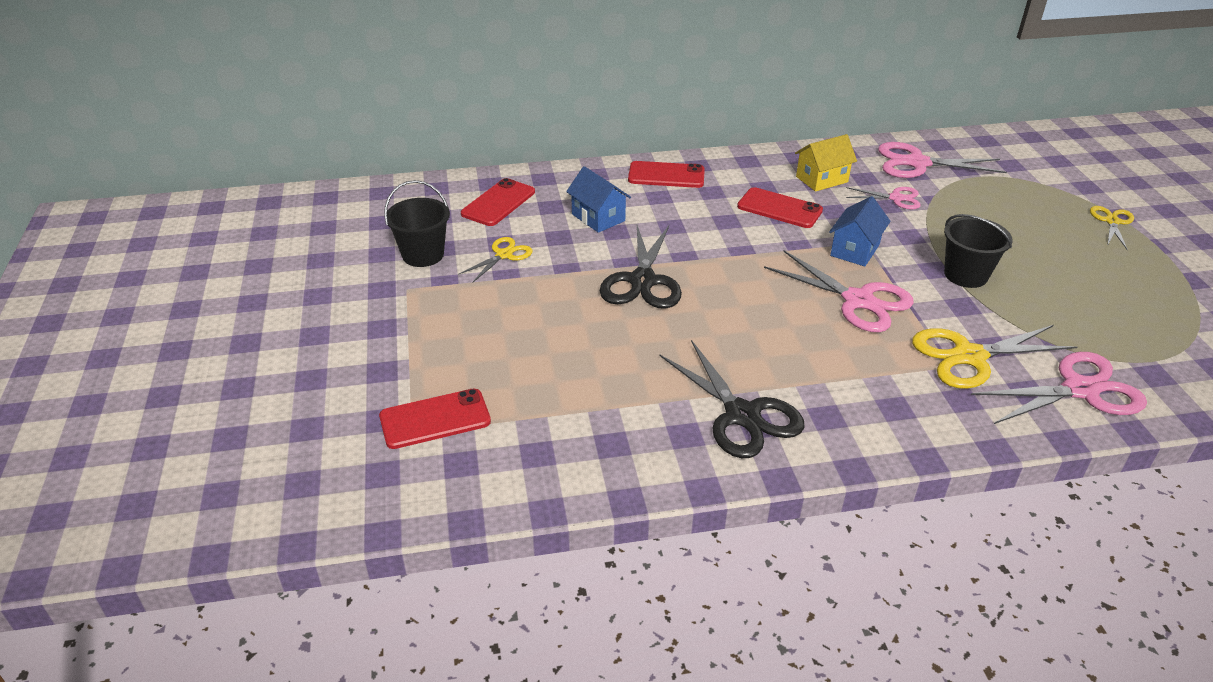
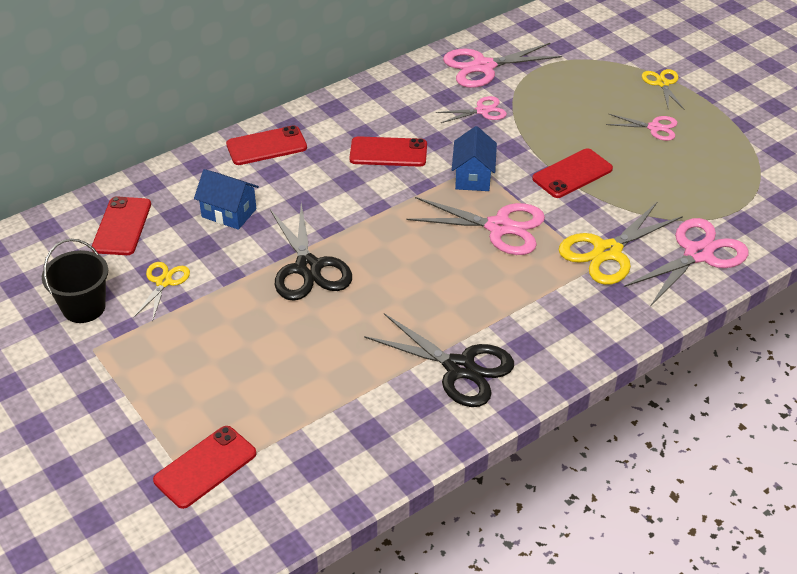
camera: 25 degrees left, 5 degrees up
(821, 179) = (409, 109): yellow house -> none
(965, 275) = (572, 174): black bucket -> red phone
(1083, 258) = (654, 128): none -> pink scissors

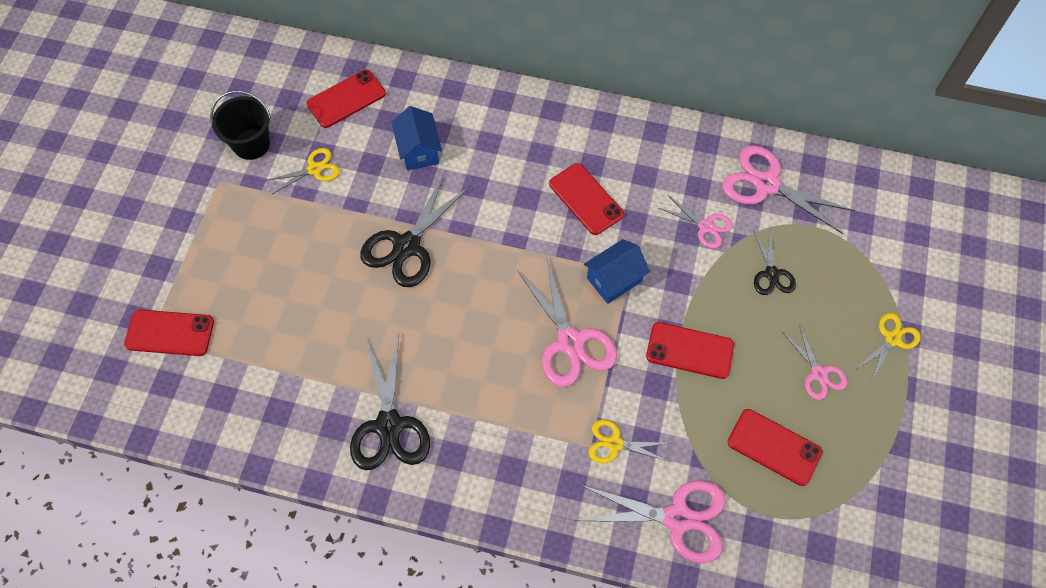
camera: 50 degrees right, 20 degrees up
(266, 146) = (514, 114): red phone -> red phone (774, 447)
(555, 104) = (771, 274): none -> black scissors
(607, 252) = (614, 443): yellow scissors -> yellow scissors, size x0.57

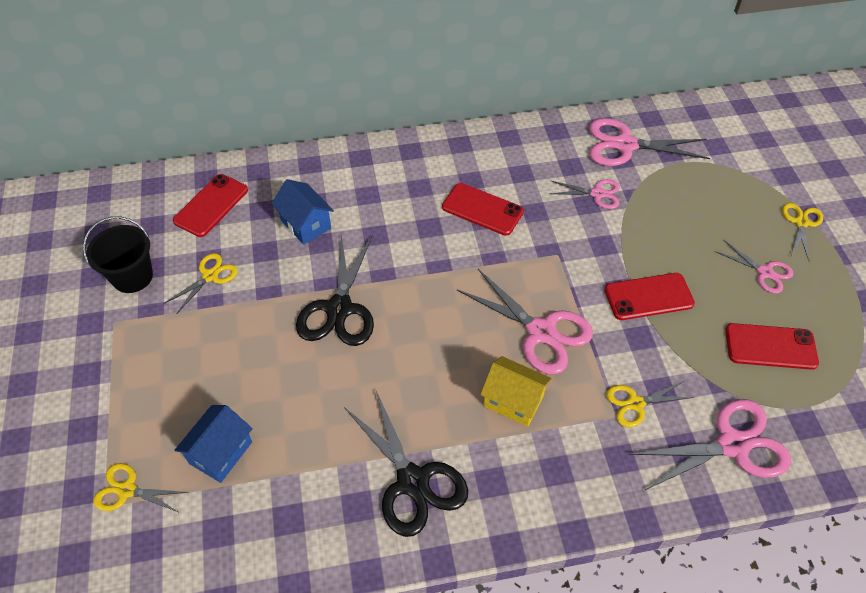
camera: 25 degrees left, 10 degrees down
(170, 333) = (127, 490): red phone -> yellow scissors
(509, 394) = (513, 401): none -> yellow house
(614, 280) = (547, 265): blue house -> blue house (221, 452)
(771, 274) = (674, 210): black scissors -> none

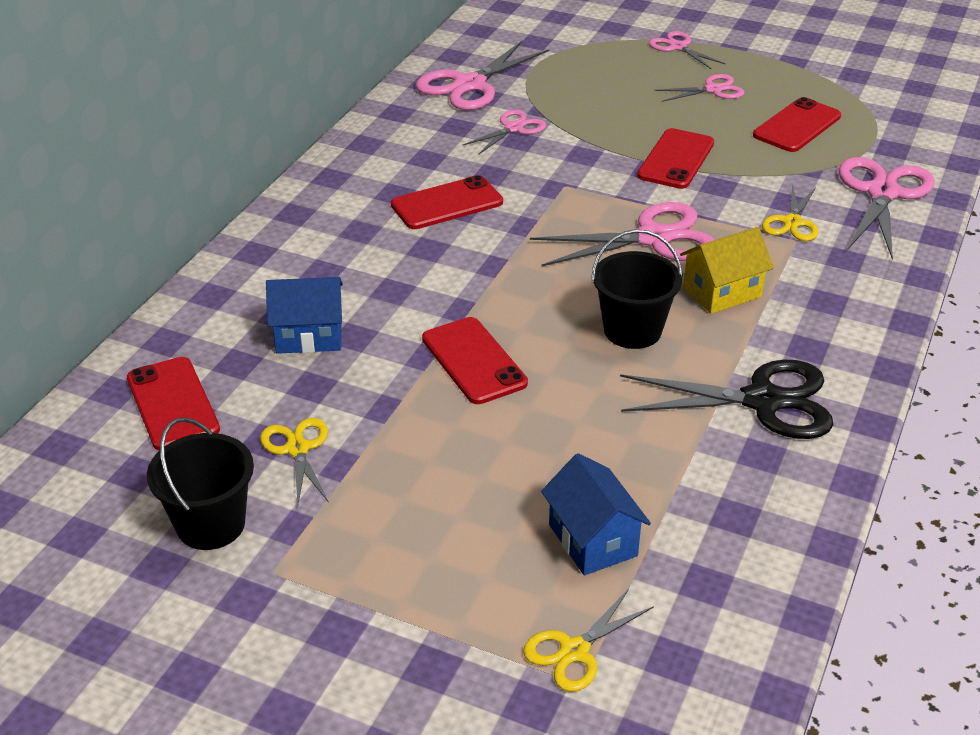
camera: 55 degrees left, 15 degrees down
(339, 309) = (473, 361): black scissors -> red phone
(431, 372) = (632, 330): none -> black bucket
(801, 223) = (678, 47): yellow scissors -> pink scissors

